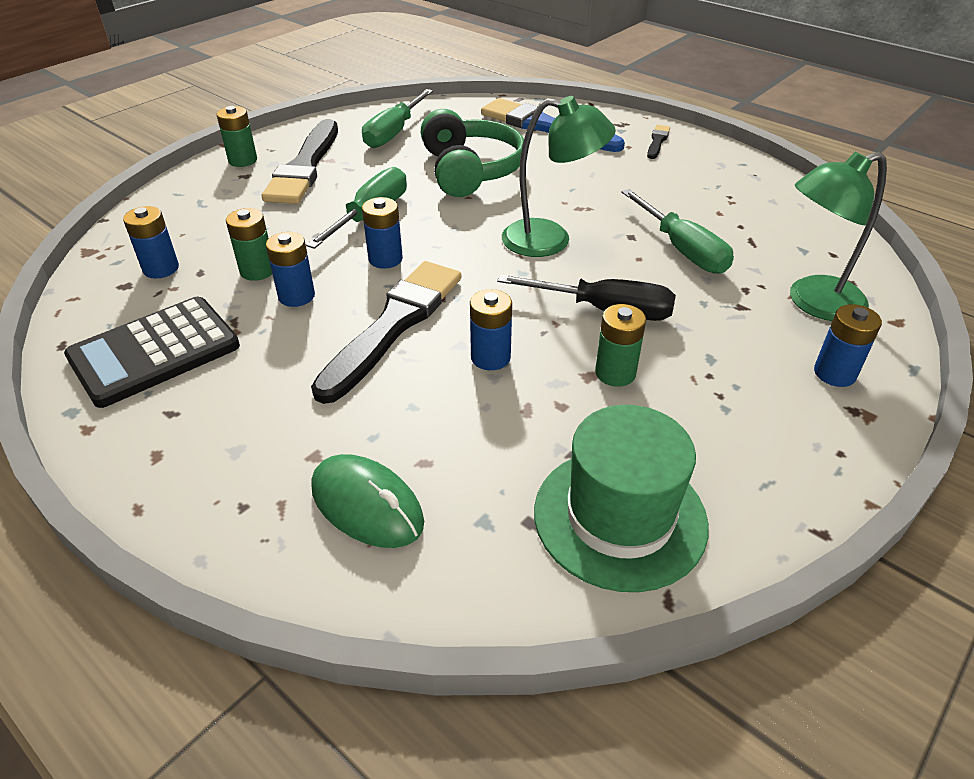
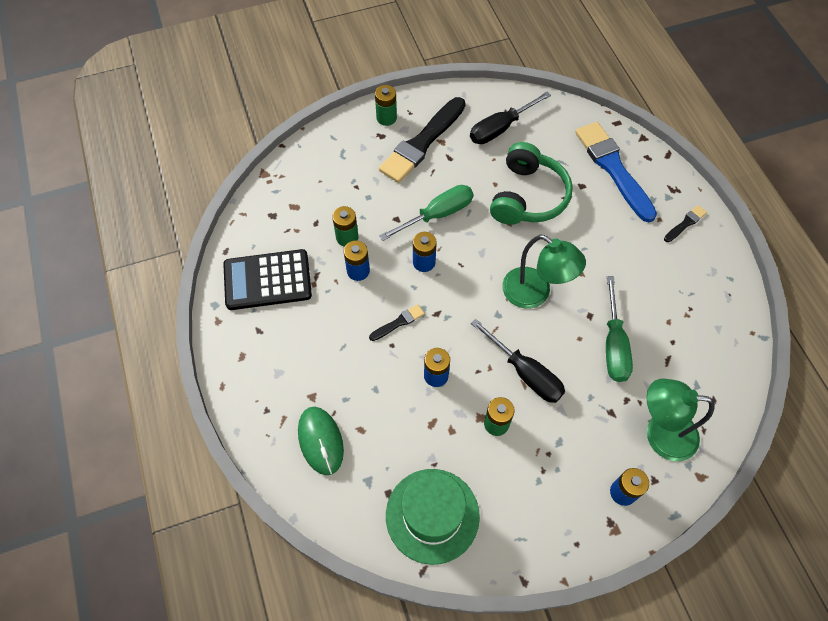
camera: 30 degrees right, 20 degrees up
(161, 269) = (296, 209): blue battery -> none
(394, 133) = (500, 128): green screwdriver -> black screwdriver
(394, 325) = (398, 322): black brush -> black brush, size x0.44

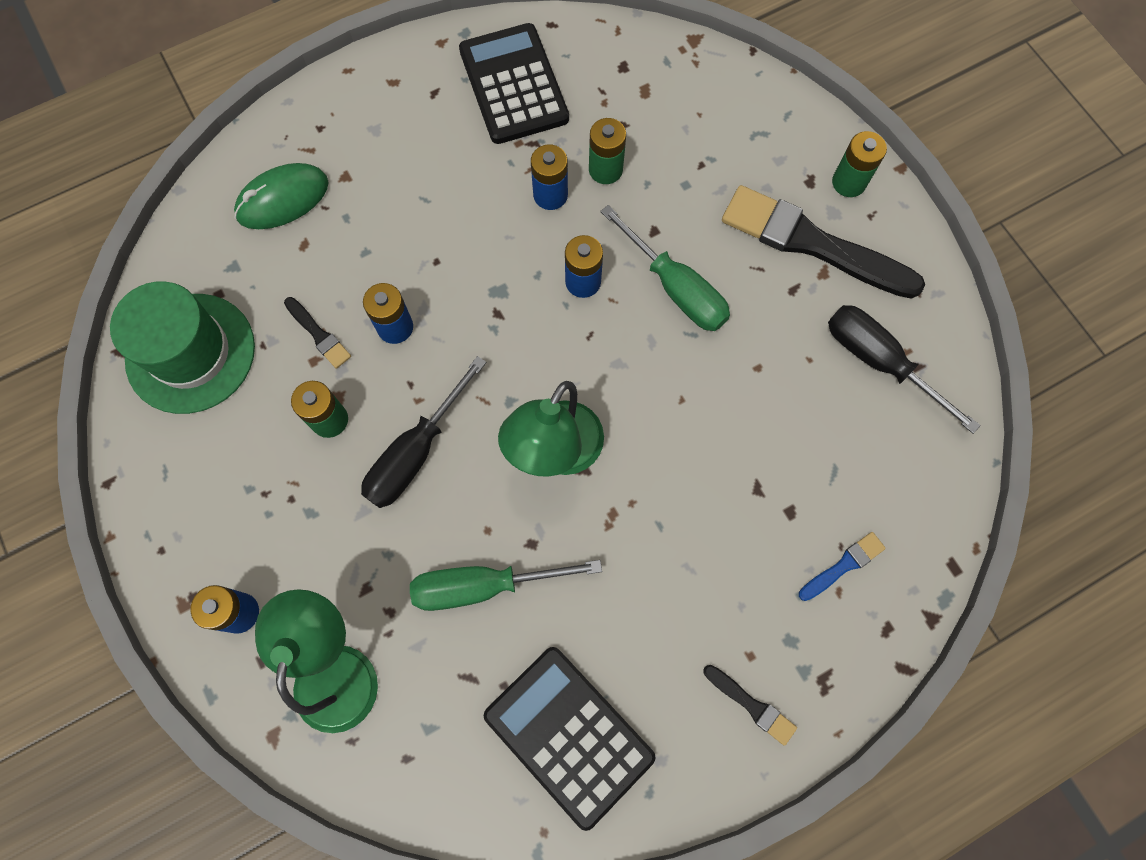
camera: 80 degrees right, 10 degrees up
(398, 322) = (473, 263): black brush -> black brush (318, 334)
(528, 196) = (744, 423): green headphones -> none
(613, 168) = (843, 565): blue brush -> blue brush, size x0.44
(701, 312) = (569, 735): none -> black calculator

